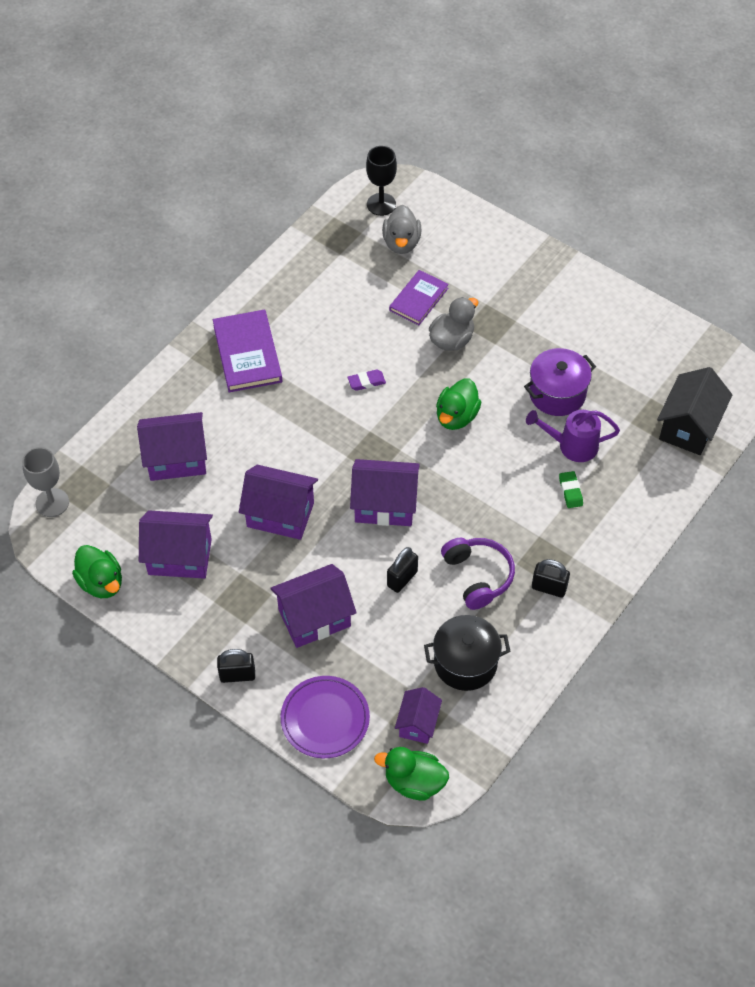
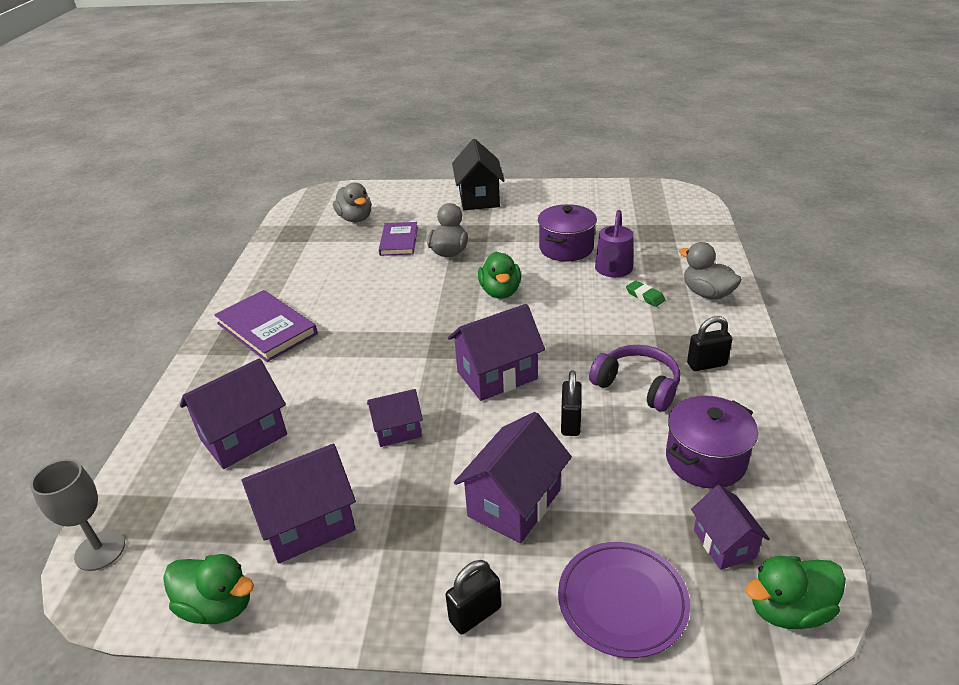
camera: 30 degrees left, 20 degrees down
(280, 515) = (397, 431): purple house -> purple house, size x0.60
(366, 382) = (399, 302): purple eraser -> none
(381, 204) = (320, 206): black goblet -> none
(465, 663) = (705, 460): black pot -> purple pot
(572, 445) = (612, 270): purple watering can -> purple watering can turned 45 degrees counterclockwise
(625, 519) = (707, 293): none -> grey duck
(688, 427) = (682, 227): black house -> black house (479, 198)

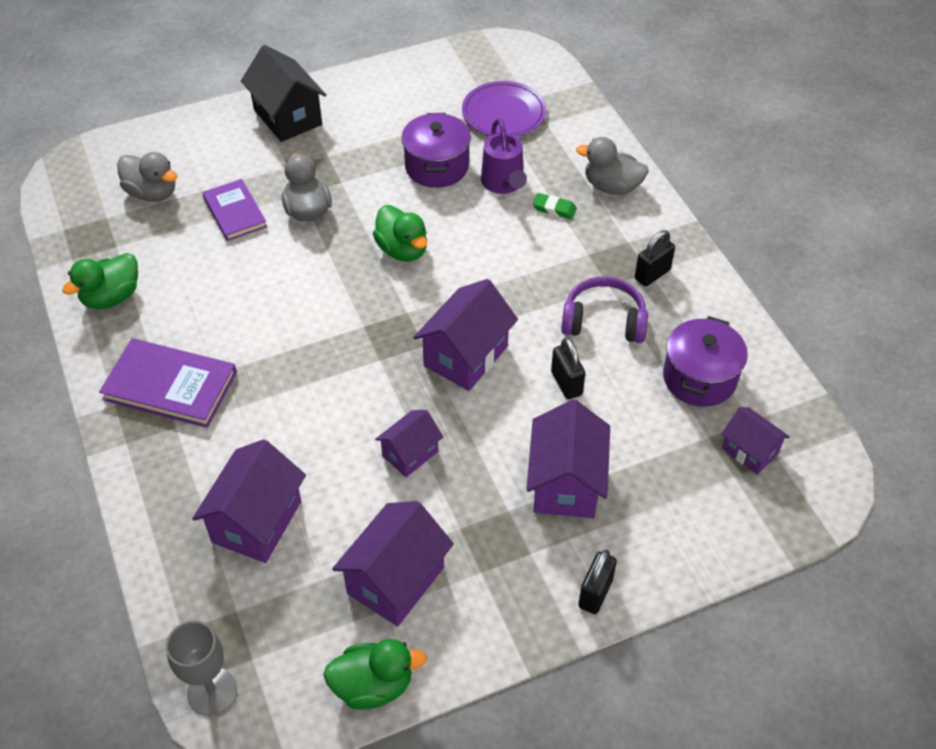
camera: 30 degrees left, 15 degrees up
(622, 601) = (700, 532): purple plate -> purple plate (503, 113)
(788, 610) = (818, 486): green duck -> green duck (111, 297)

